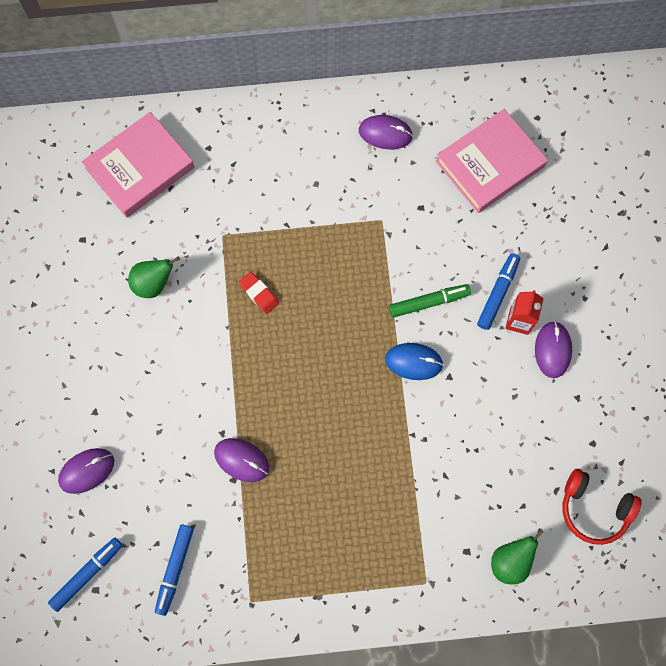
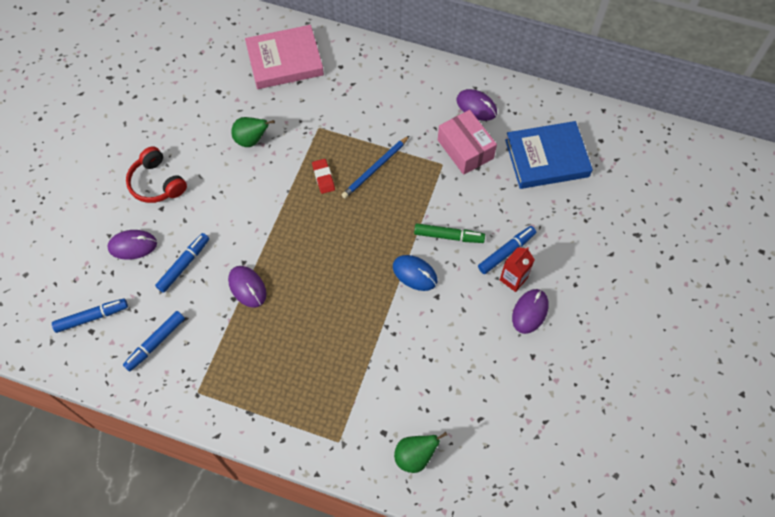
camera: 25 degrees right, 10 degrees down
(157, 467) = (183, 265): none -> blue marker
(311, 258) = (375, 169): none -> blue pencil
(397, 191) = (465, 149): none -> pink box
(490, 164) = (546, 158): pink book -> blue book
(594, 509) = (504, 447): red headphones -> red headphones (157, 183)

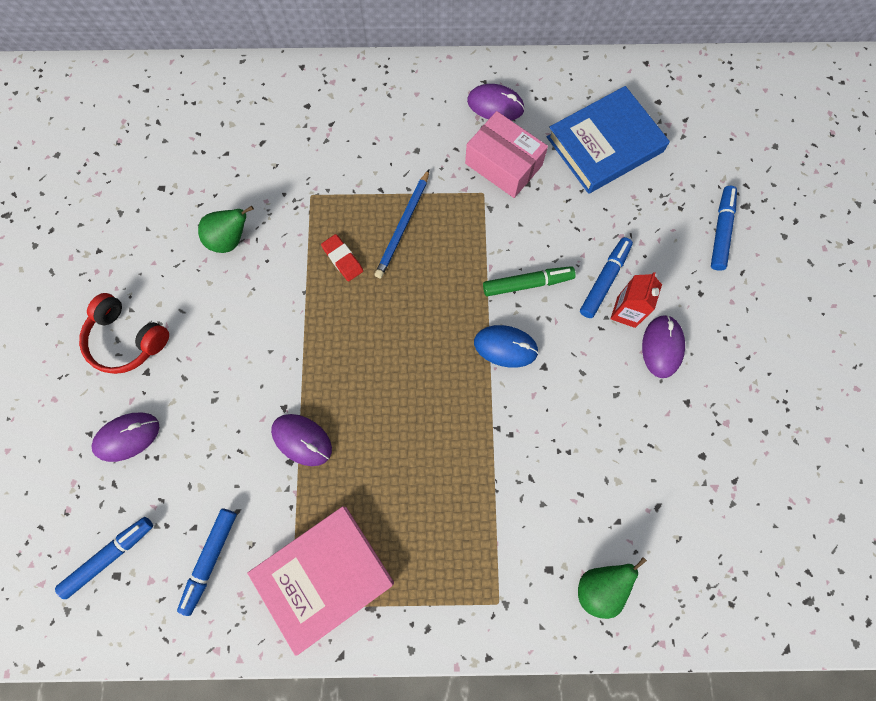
camera: 20 degrees left, 10 degrees up
(183, 265) = (206, 439): blue marker -> blue marker (720, 231)
(285, 61) = (232, 120): pink book -> pink book (323, 577)

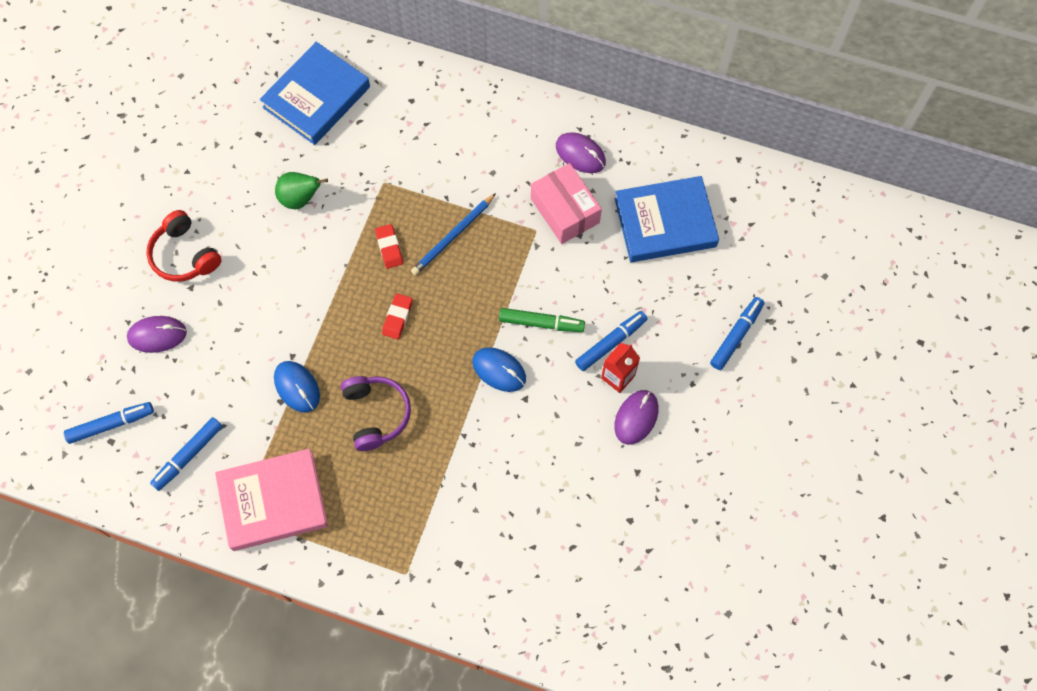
camera: 20 degrees right, 5 degrees down
(209, 132) = (316, 97): none -> blue book
(302, 440) = (297, 387): purple mouse -> blue mouse
(379, 328) = (397, 317): none -> red eraser
(397, 438) = (376, 414): none -> purple headphones
(599, 586) = (494, 591): green pear -> none

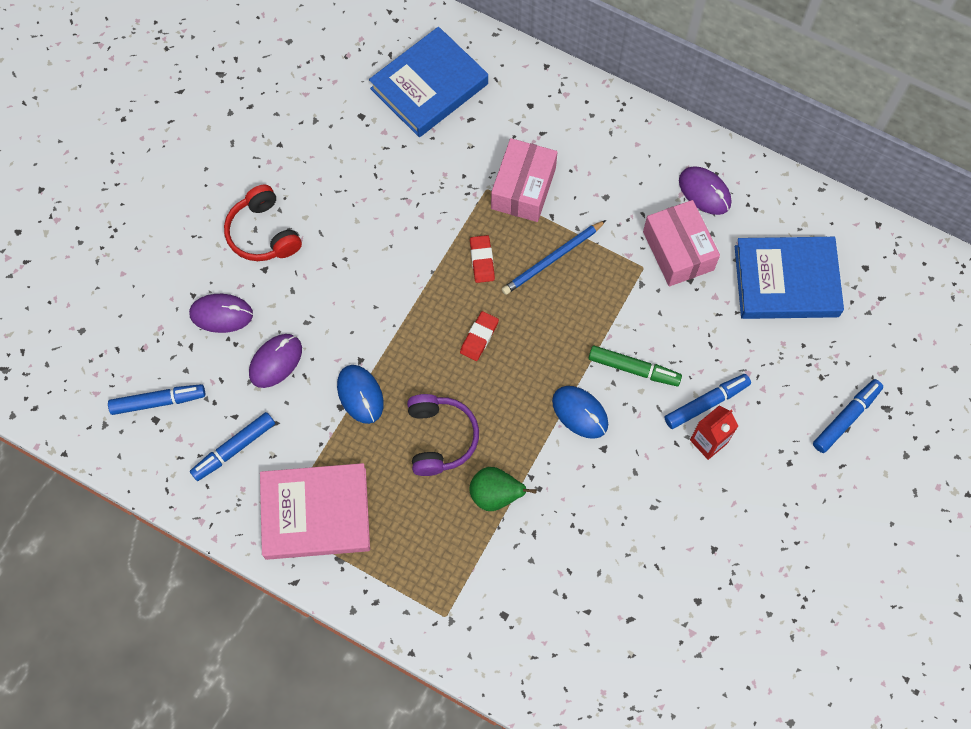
camera: 10 degrees right, 0 degrees up
(300, 199) = (395, 193): green pear -> green pear (495, 495)
(417, 176) = (523, 188): none -> pink box
(636, 417) = (722, 490): purple mouse -> purple mouse (276, 361)

